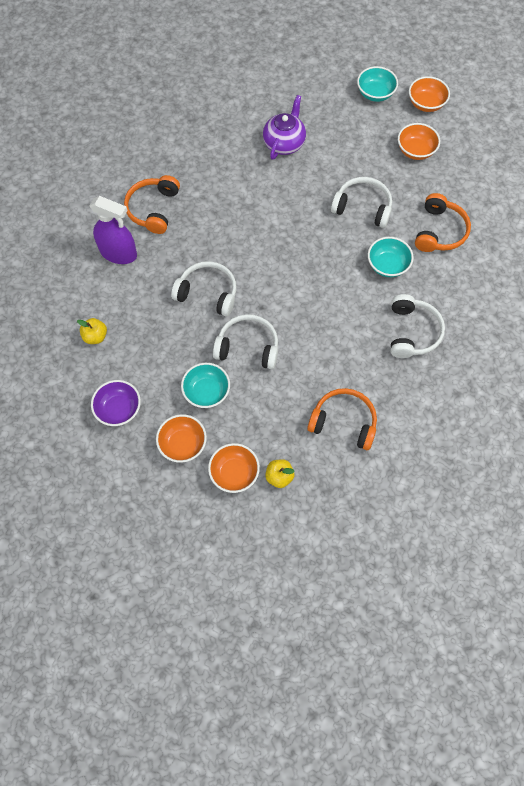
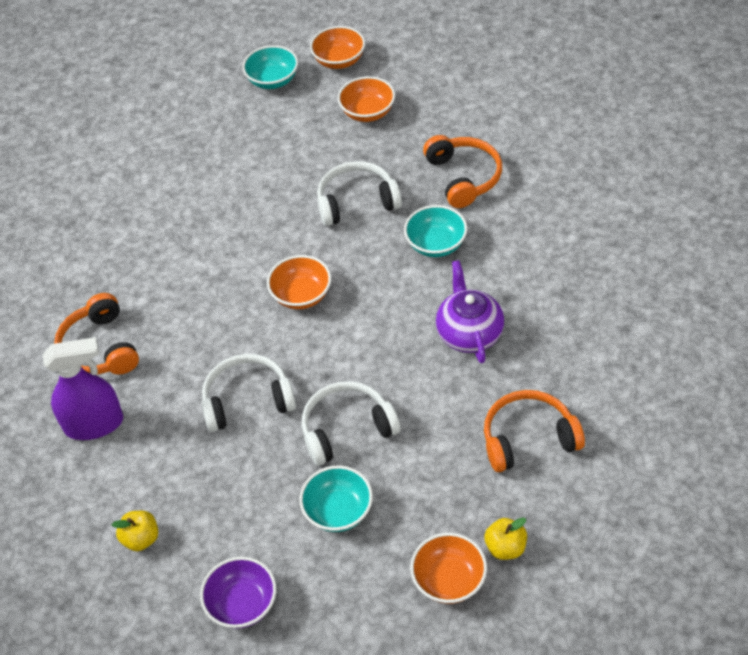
camera: 30 degrees left, 15 degrees down
(183, 444) = (358, 590): orange bowl -> orange bowl (301, 295)
(284, 143) = (207, 187): purple teapot -> purple teapot (469, 333)
(412, 332) = (522, 296): white headphones -> none

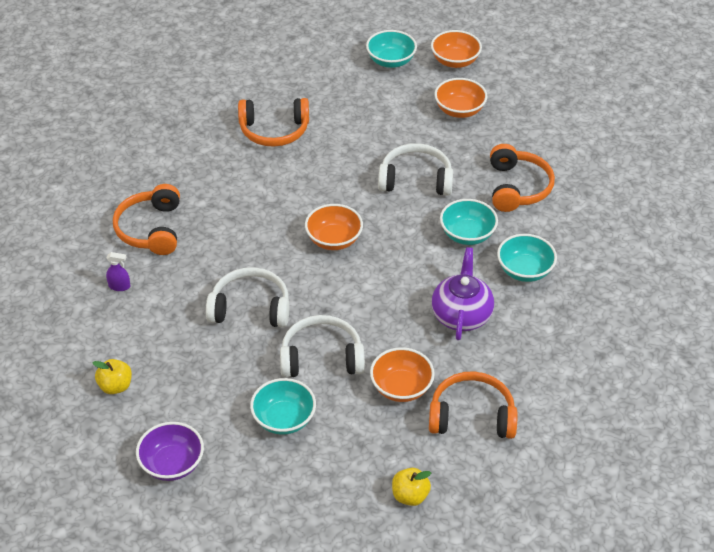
camera: 15 degrees right, 5 degrees down
(94, 424) = (119, 286): purple spray bottle -> purple spray bottle, size x0.42
(184, 195) = (274, 130): none -> orange headphones
(449, 580) = (350, 504): orange bowl -> orange bowl (401, 387)
(511, 264) = (524, 270): none -> turquoise bowl

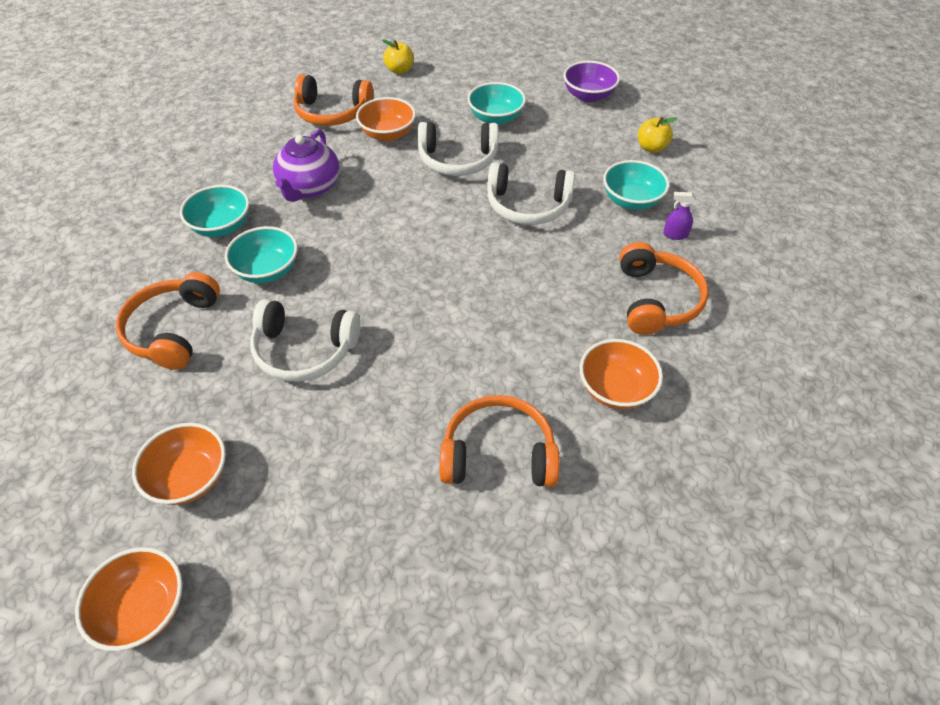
camera: 175 degrees left, 5 degrees up
(334, 240) = (429, 273): orange bowl -> orange bowl (615, 389)
(391, 61) = (266, 619): turquoise bowl -> turquoise bowl (631, 200)

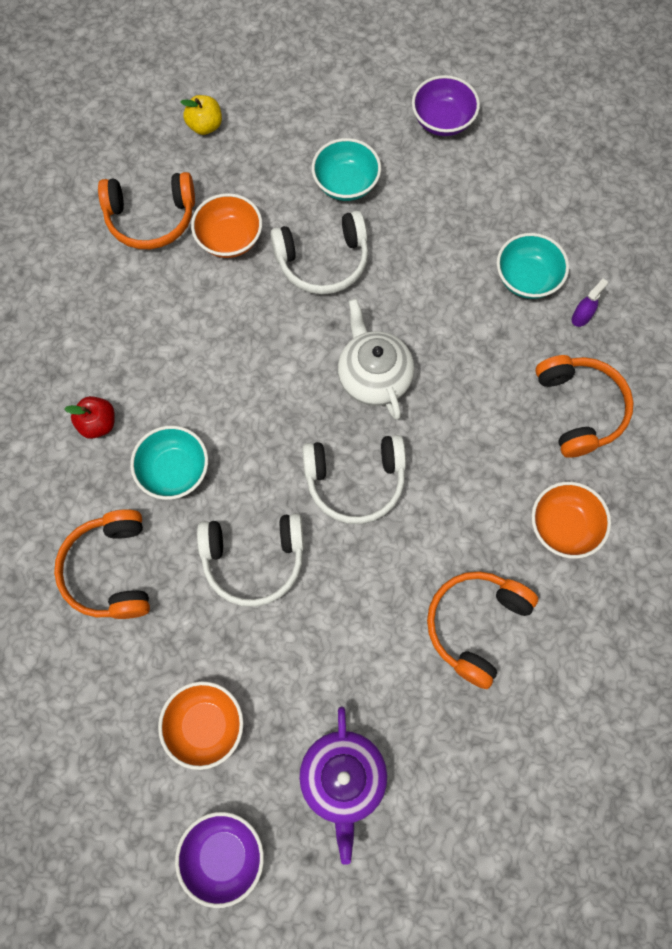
camera: 15 degrees left, 20 degrees up
(144, 609) = (223, 855): orange bowl -> purple bowl
(222, 226) = (98, 423): turquoise bowl -> red apple
(310, 187) = (172, 343): purple teapot -> purple teapot (343, 778)
(471, 240) = (373, 377): none -> white teapot
(498, 454) = (475, 625): orange headphones -> orange headphones turned 45 degrees counterclockwise
(528, 205) = (419, 312): white headphones -> white headphones (355, 481)
(651, 148) = (532, 192): yellow apple -> none
(675, 234) = (581, 317): purple spray bottle -> purple spray bottle turned 135 degrees clockwise

